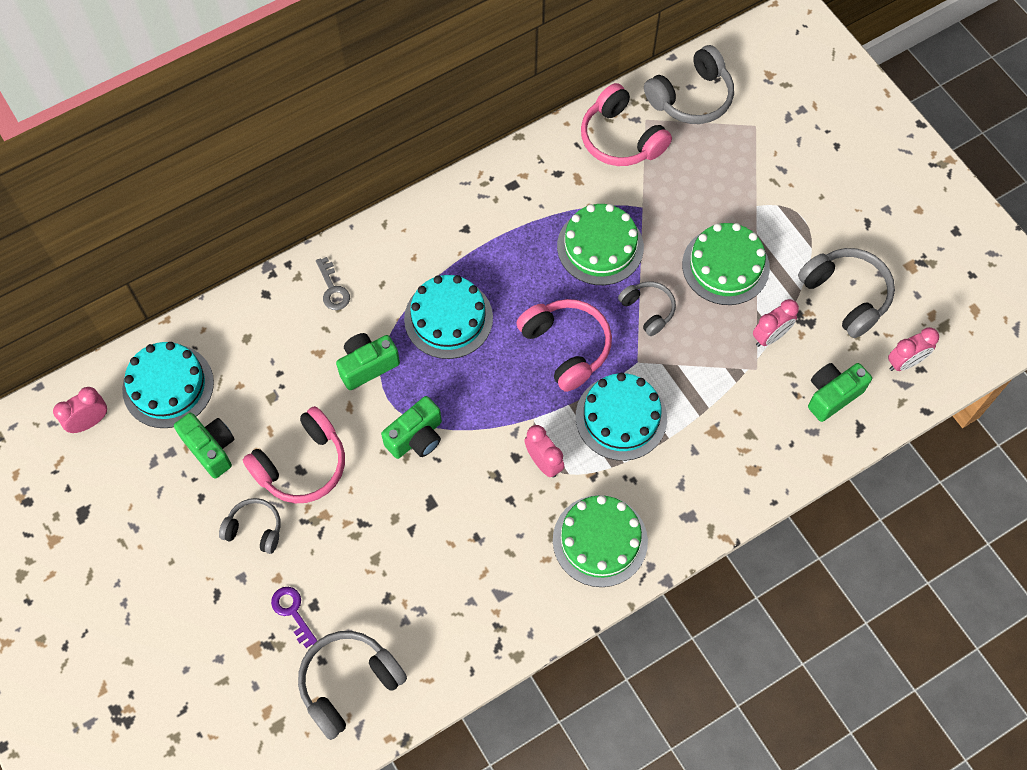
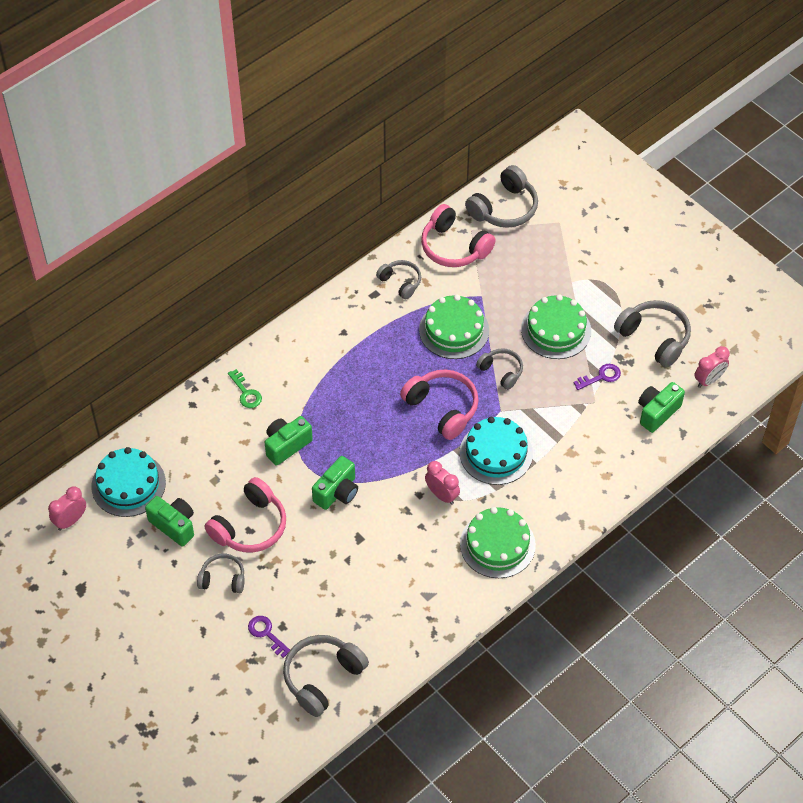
camera: 10 degrees left, 10 degrees down
(333, 289) = (246, 393): grey key -> green key
(448, 318) = (344, 401): turquoise cake -> none
(547, 174) = (400, 282): none -> grey headphones
(770, 336) = (601, 376): pink clock -> purple key

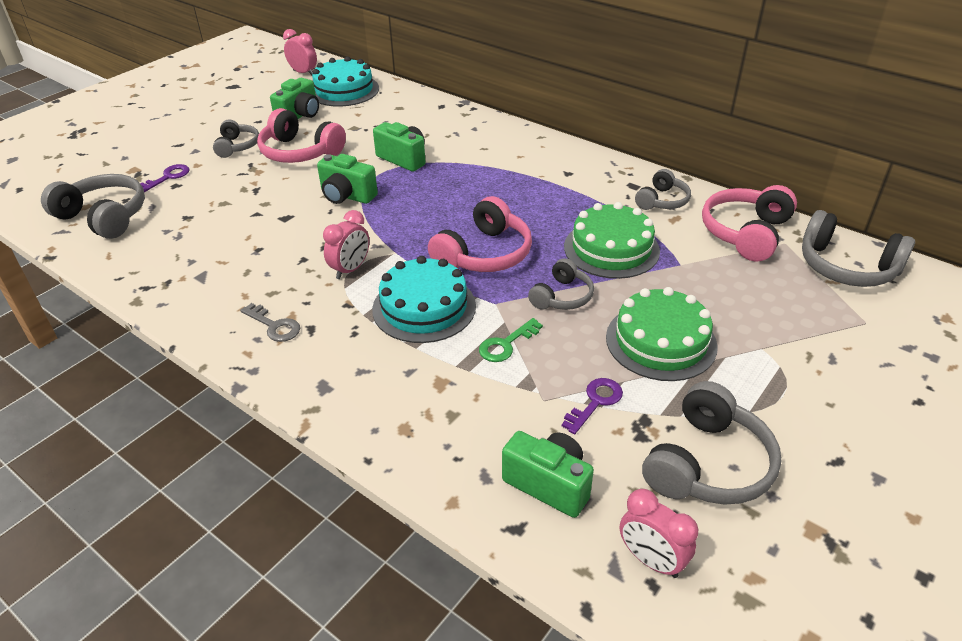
camera: 80 degrees right, 15 degrees down
(246, 393) = (464, 129): green key -> green key (506, 344)
(497, 544) = (274, 326): green cake -> grey key
(601, 376) = (595, 402): purple key -> purple key turned 105 degrees counterclockwise

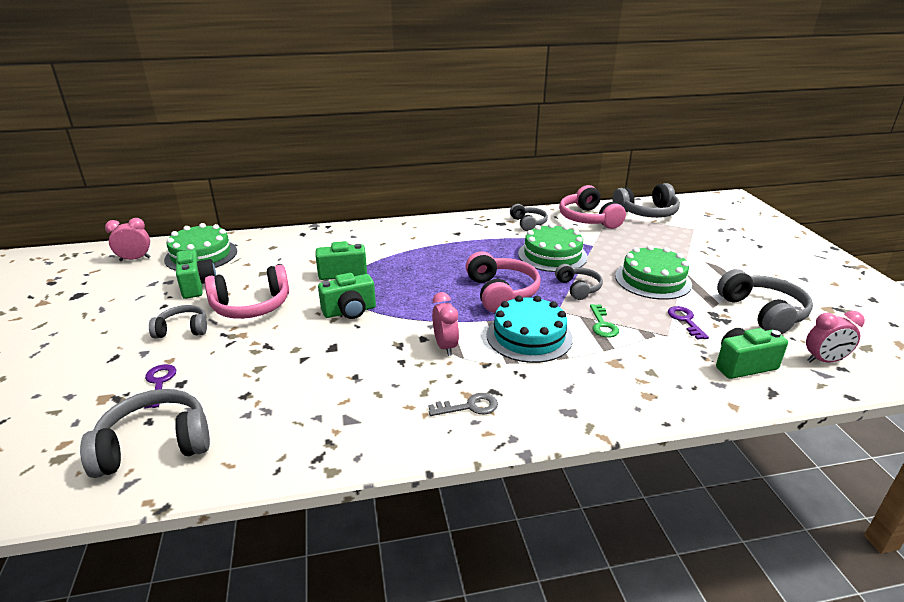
camera: 50 degrees left, 10 degrees down
(237, 146) = (182, 329): grey headphones -> grey headphones turned 45 degrees counterclockwise
(344, 90) = (201, 255): turquoise cake -> green cake

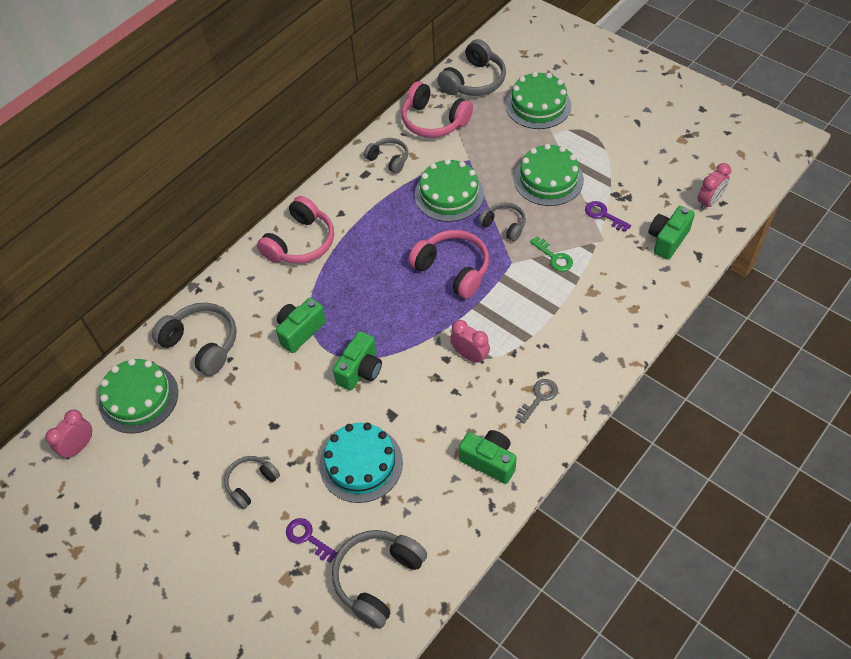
camera: 35 degrees left, 25 degrees up
(197, 285) = (192, 433): green camera -> green camera (489, 461)
(251, 306) = (273, 421): pink headphones -> pink headphones (301, 242)
(529, 336) = (516, 304): turquoise cake -> turquoise cake (361, 463)
(690, 241) = (538, 105): none -> green cake
(763, 312) = (645, 172): grey headphones -> grey headphones (202, 344)

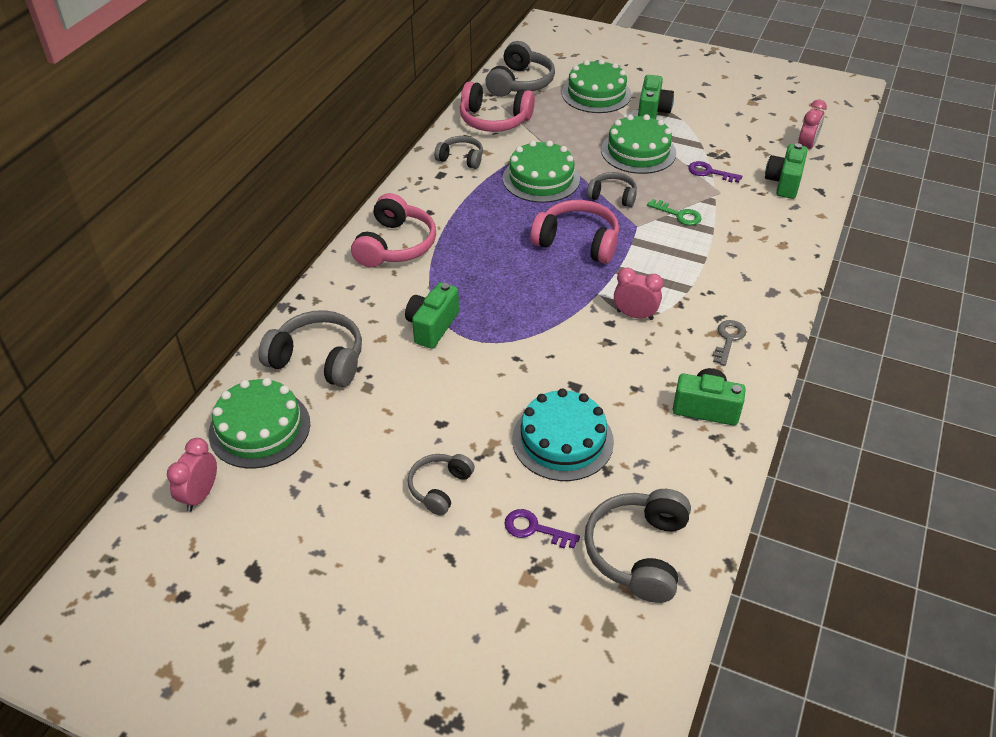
camera: 20 degrees left, 10 degrees down
(360, 370) = (519, 351): green camera -> green camera (652, 112)

